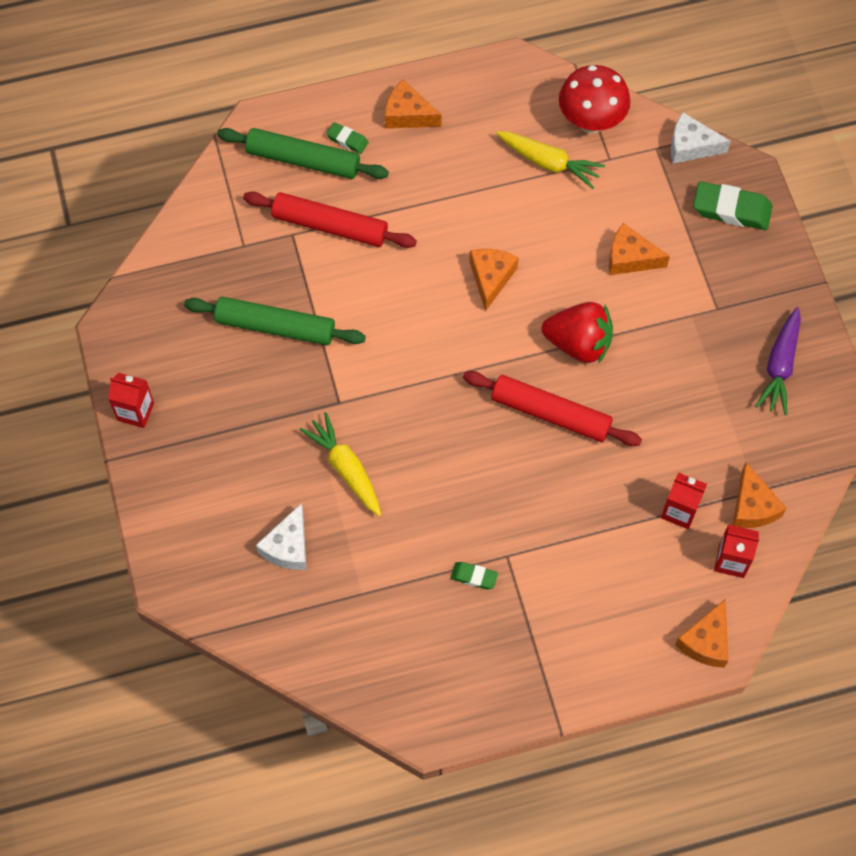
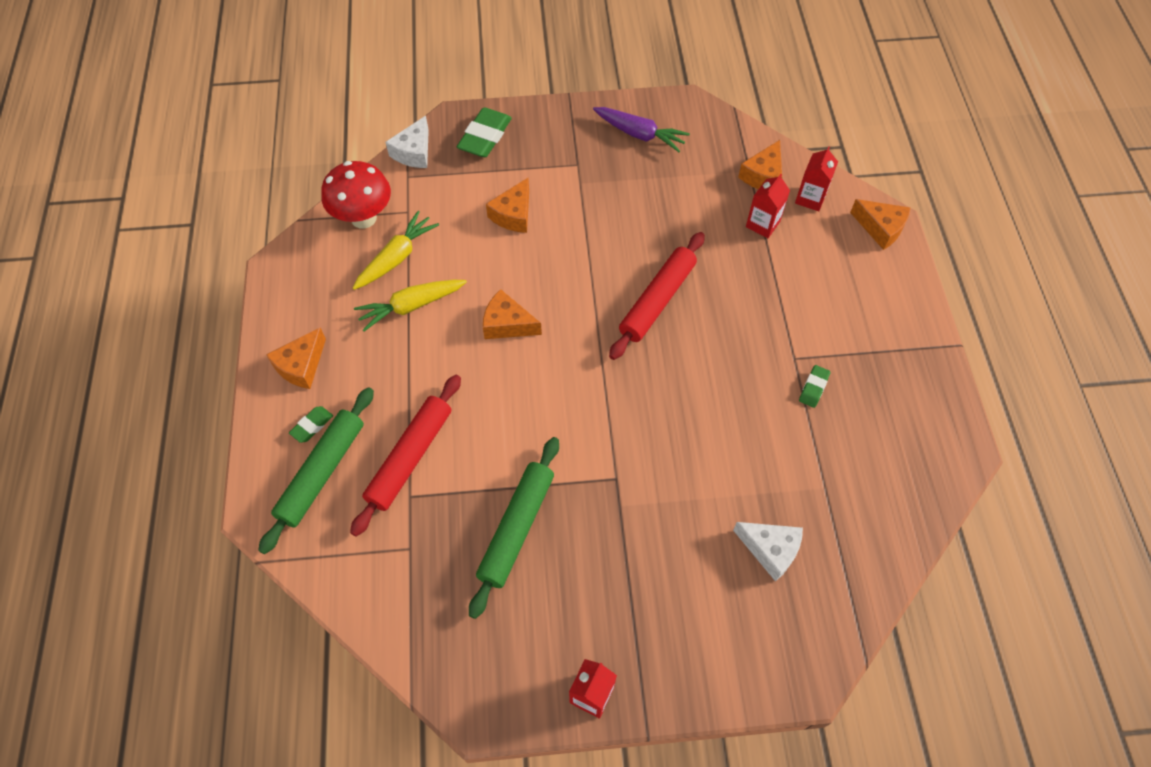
camera: 80 degrees left, 5 degrees down
(346, 468) = (690, 482): yellow carrot -> yellow carrot (411, 306)
(578, 343) = (591, 267): red strawberry -> none
(752, 506) = (763, 175): orange cheese -> orange cheese turned 120 degrees clockwise

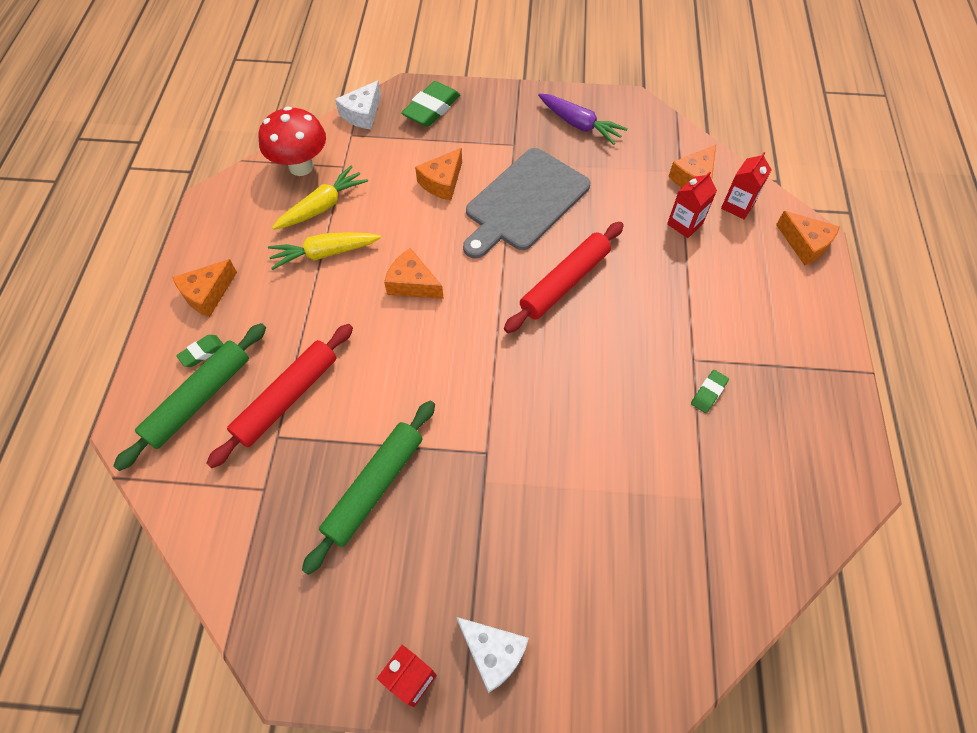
camera: 10 degrees right, 0 degrees up
(601, 224) = (524, 202): none -> grey cutting board
(770, 550) = (632, 555): white cheese -> white cheese (493, 653)

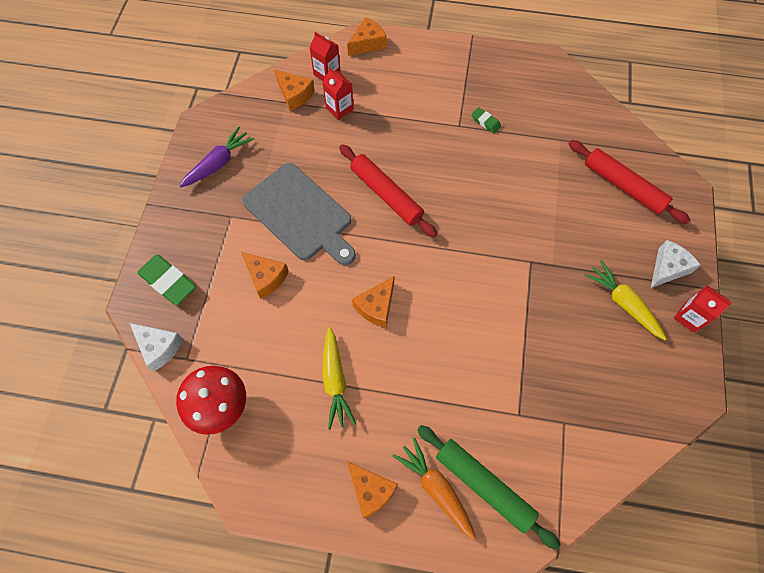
camera: 85 degrees left, 5 degrees up
(202, 352) = (436, 488): green eraser -> orange carrot
(287, 398) = (484, 408): red rolling pin -> red rolling pin (623, 186)
(323, 206) = (278, 384): yellow carrot -> yellow carrot (623, 303)
(375, 487) = (559, 339): green rolling pin -> none

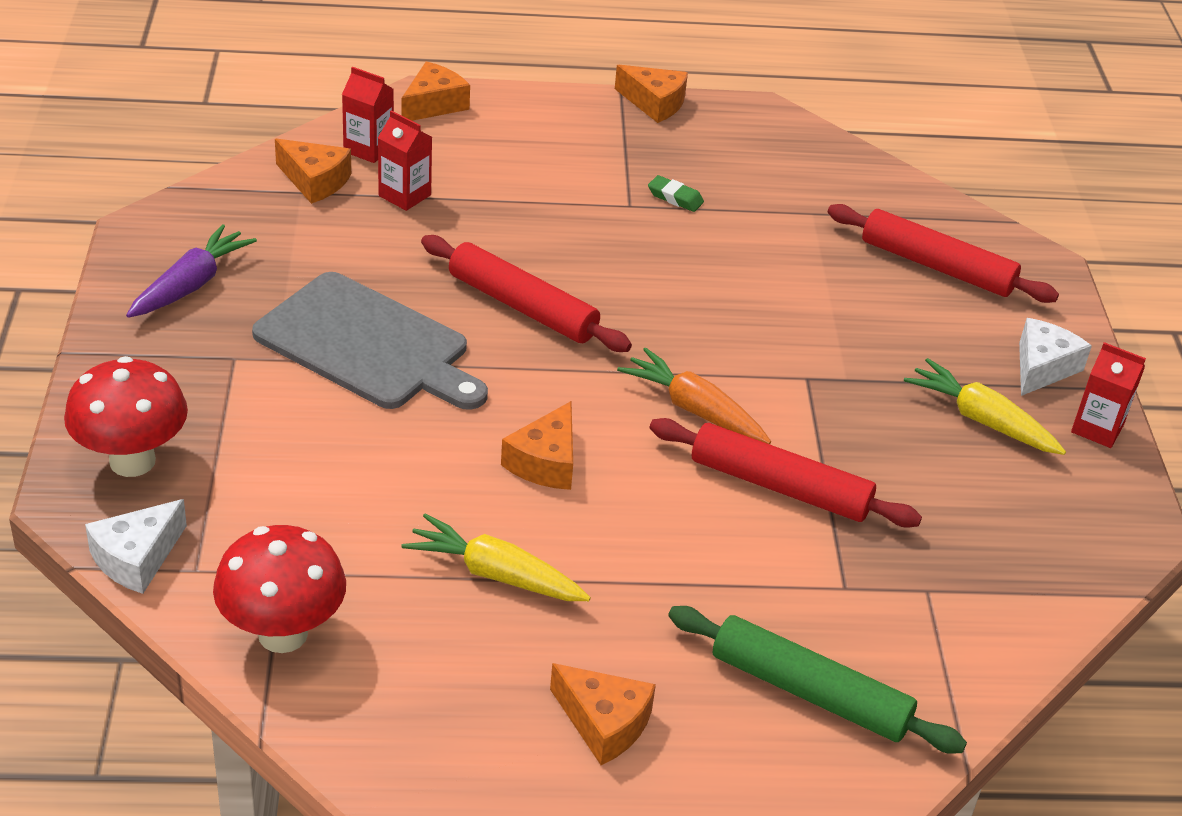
camera: 15 degrees left, 25 degrees down
(159, 347) = (137, 558): white cheese -> white cheese turned 105 degrees clockwise
(168, 282) = (132, 461): green eraser -> red mushroom
(266, 277) = (324, 439): orange cheese -> orange cheese (654, 103)
(335, 381) = (495, 574): yellow carrot -> yellow carrot turned 135 degrees clockwise
(436, 488) = (724, 706): orange carrot -> orange carrot (694, 409)
(499, 339) = (780, 487): none -> red rolling pin

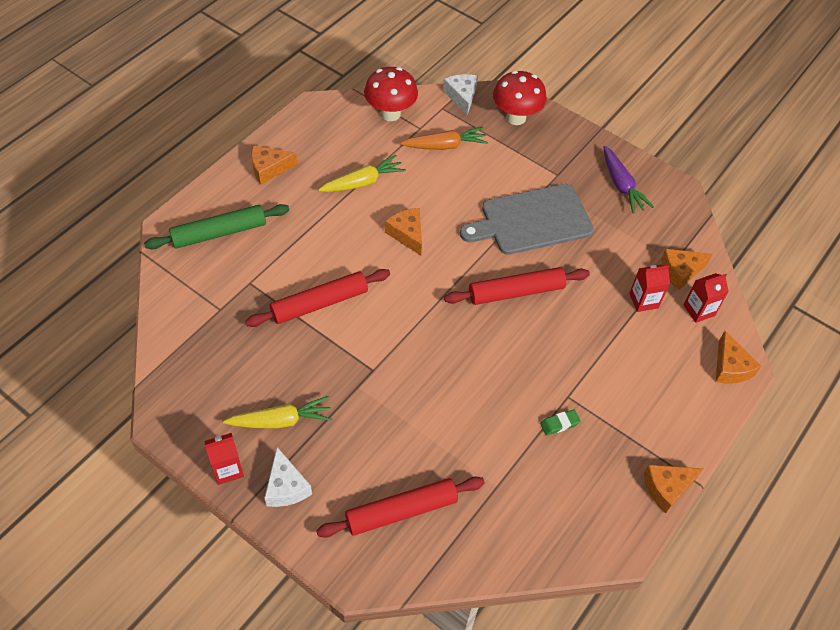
camera: 130 degrees right, 15 degrees up
(694, 409) = (392, 308): orange carrot -> orange carrot (445, 146)

